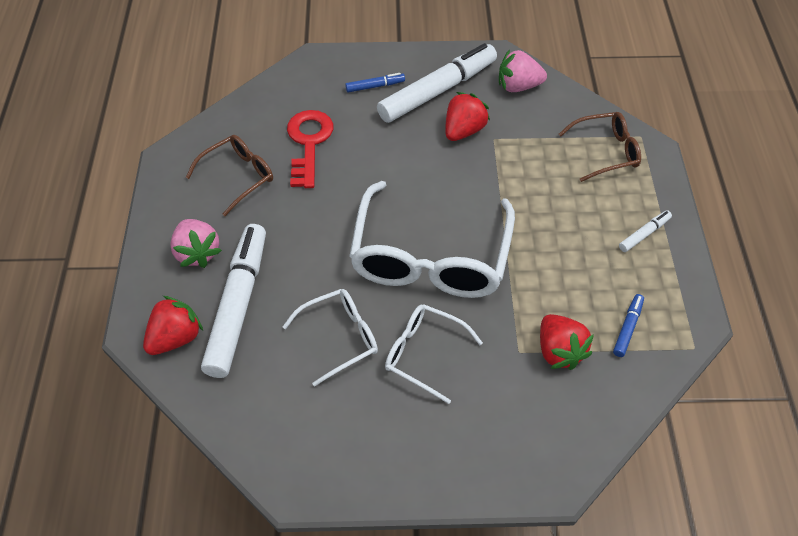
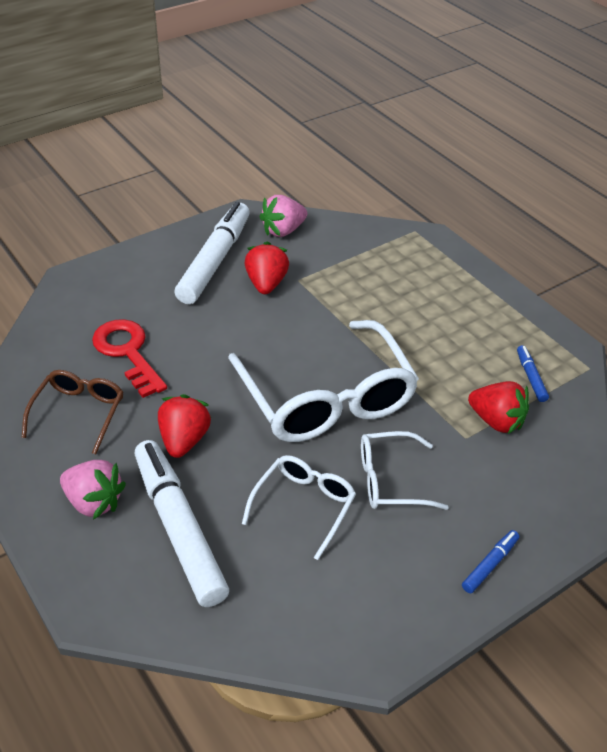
camera: 35 degrees left, 10 degrees down
(175, 338) = (138, 593): red strawberry -> red strawberry (184, 440)
(375, 86) = (152, 279): blue marker -> blue marker (490, 565)
(606, 152) = (398, 253): brown glasses -> none
(644, 234) = (481, 302): white marker -> none

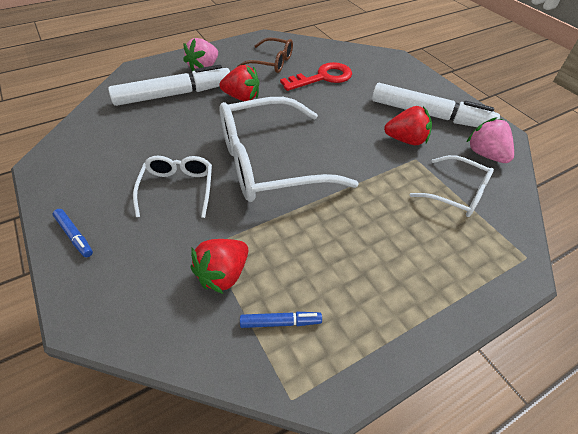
camera: 95 degrees right, 5 degrees up
(304, 506) = (171, 143): white glasses -> white glasses (457, 193)

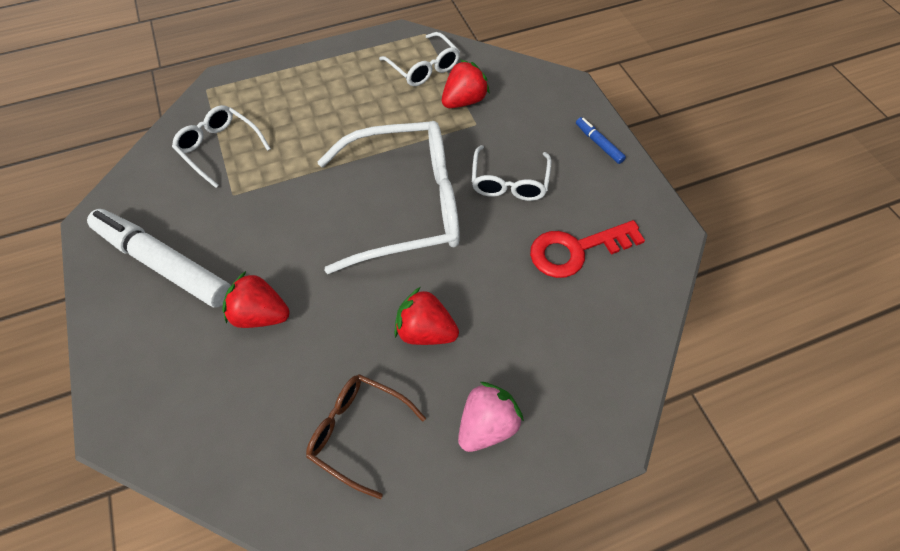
camera: 170 degrees left, 10 degrees up
(174, 94) = (532, 349): white marker -> none
(280, 322) = (424, 68): blue marker -> white glasses
(322, 77) = (280, 371): red key -> red key (576, 250)
(406, 140) = (226, 222): red strawberry -> red strawberry (261, 314)
(485, 154) = (146, 191): pink strawberry -> none

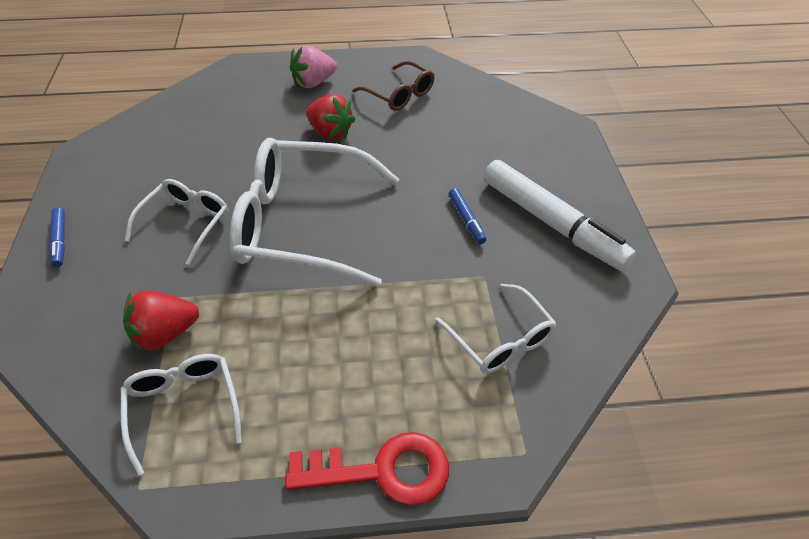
camera: 165 degrees left, 10 degrees down
(250, 247) = (466, 219): none -> blue marker
(261, 314) = (460, 167): red strawberry -> none
(576, 250) = (173, 156): red key -> red key (382, 470)

